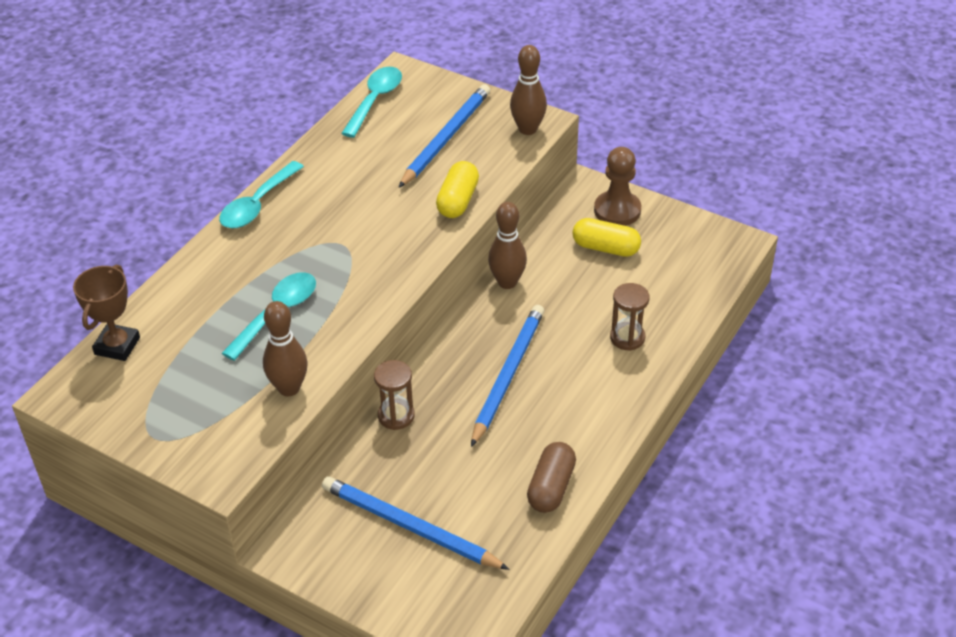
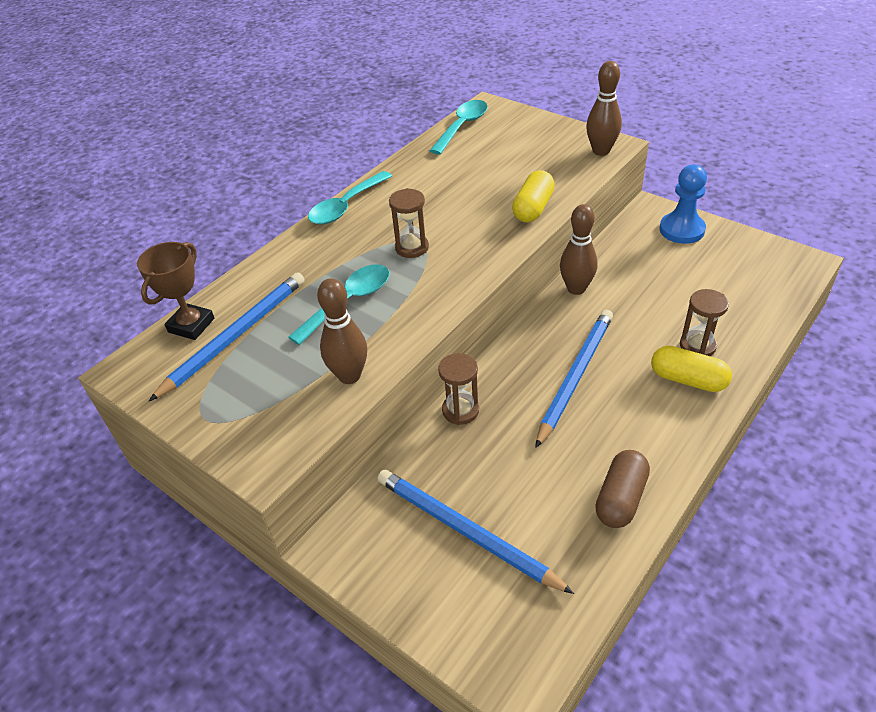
camera: 10 degrees right, 0 degrees up
(334, 251) = (412, 247): none -> brown hourglass
(446, 138) = (524, 157): blue pencil -> blue pencil (235, 336)
(605, 248) = (672, 262): yellow capsule -> yellow capsule (687, 379)
(617, 210) = (681, 230): brown pawn -> blue pawn

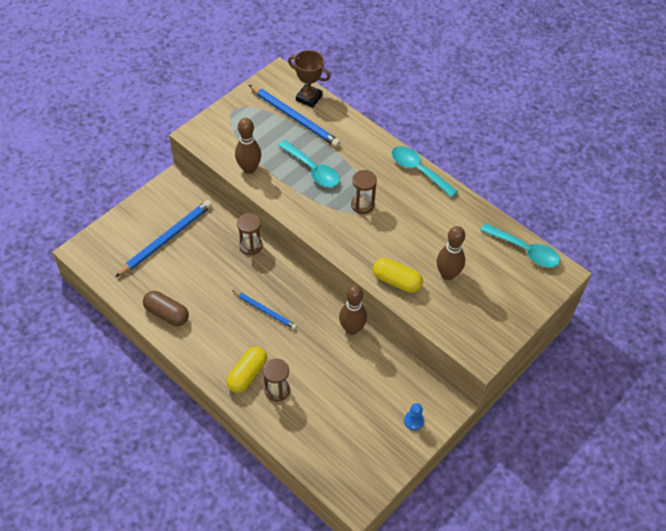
camera: 90 degrees right, 10 degrees up
(575, 376) = (265, 310): blue pencil -> blue pencil, size x0.60
(601, 151) = (472, 343): brown bowling pin -> brown bowling pin (447, 274)
(681, 230) = (414, 421): blue pawn -> blue pawn, size x0.53

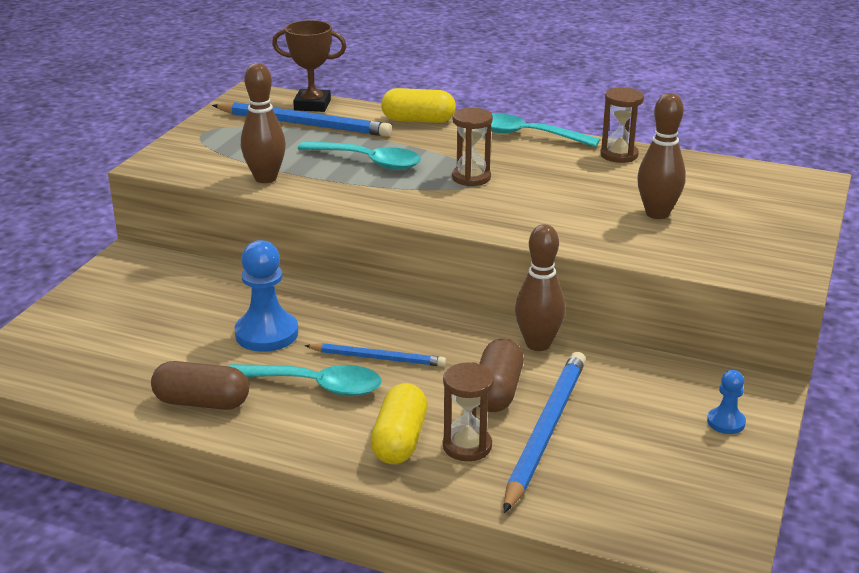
camera: 20 degrees left, 25 degrees down
(166, 239) = (150, 317): blue pencil -> blue pencil (545, 431)
(218, 272) = (266, 334): none -> blue pawn
(251, 246) = (304, 294): brown hourglass -> brown hourglass (619, 155)
(312, 357) = (497, 391): none -> brown capsule
(396, 281) = (588, 235): yellow capsule -> yellow capsule (418, 120)
(525, 250) = (742, 172): turquoise spoon -> turquoise spoon (315, 386)

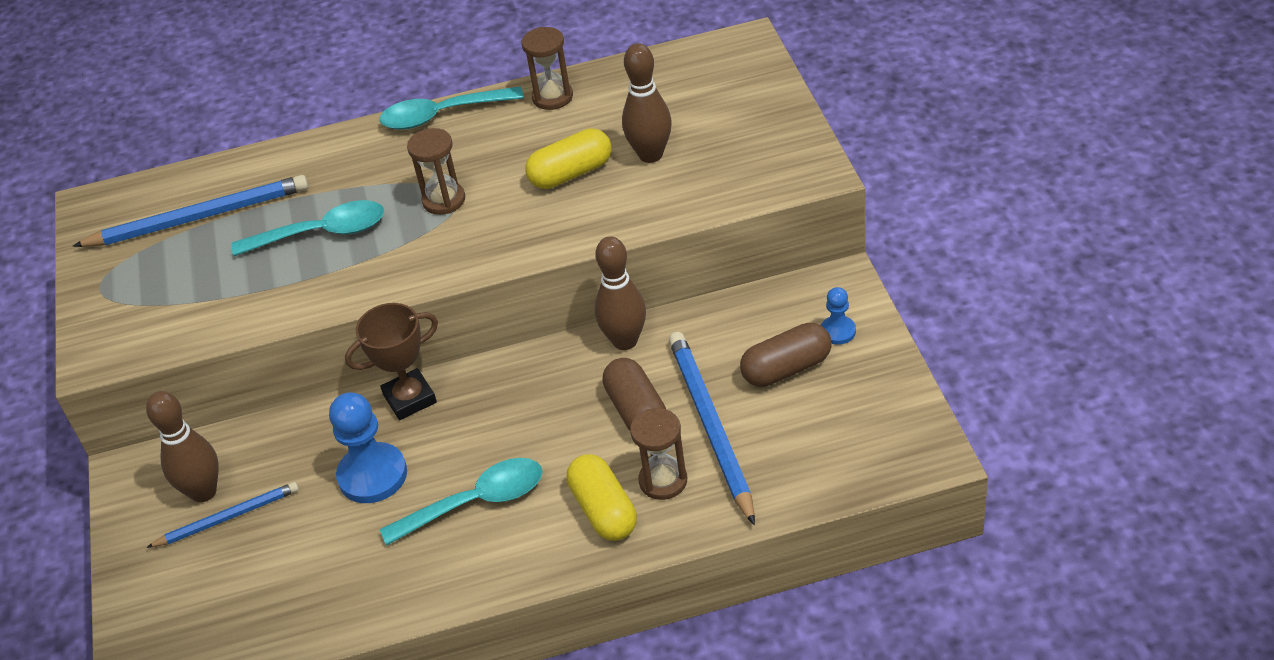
camera: 30 degrees left, 15 degrees up
(202, 402) = (392, 583): brown capsule -> brown capsule (786, 369)
(265, 178) = (240, 312): brown bowling pin -> brown bowling pin (203, 492)
(312, 105) = (178, 186): brown trophy -> brown trophy (410, 399)
(378, 358) = (501, 439): blue pencil -> blue pencil (228, 517)
(418, 120) = (314, 150): yellow capsule -> yellow capsule (571, 173)

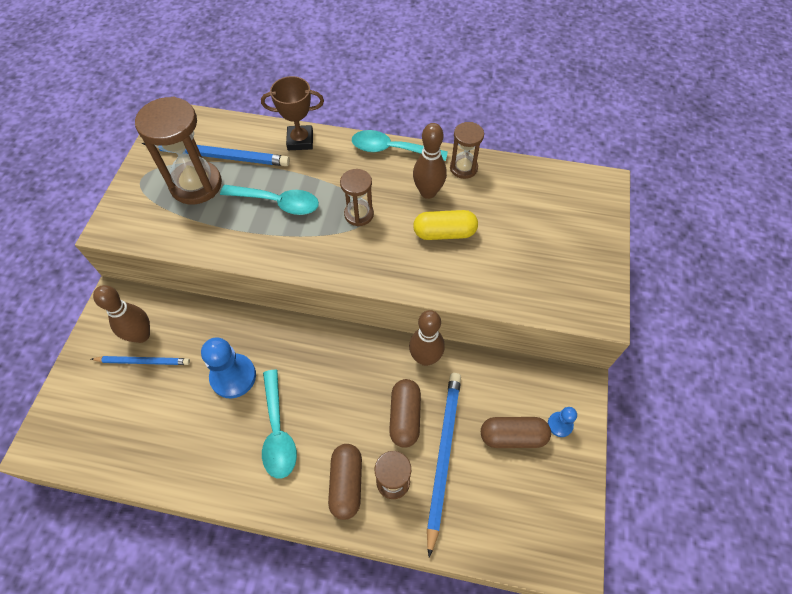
camera: 20 degrees right, 15 degrees up
(188, 261) = (196, 185): none -> brown hourglass
(410, 399) = (283, 332): brown trophy -> brown trophy (300, 141)
(476, 502) = (278, 432): turquoise spoon -> turquoise spoon turned 75 degrees clockwise
(604, 510) = (346, 483): yellow capsule -> brown capsule
(650, 155) = (501, 243): brown bowling pin -> brown bowling pin (428, 192)

